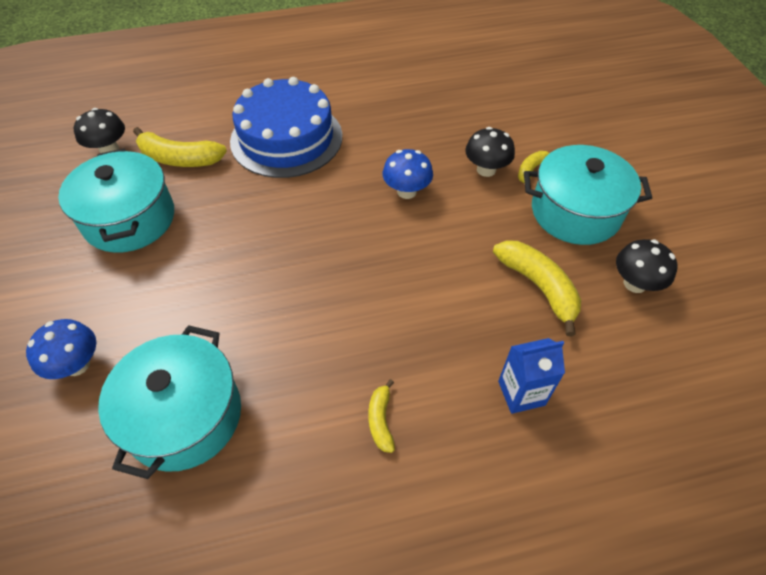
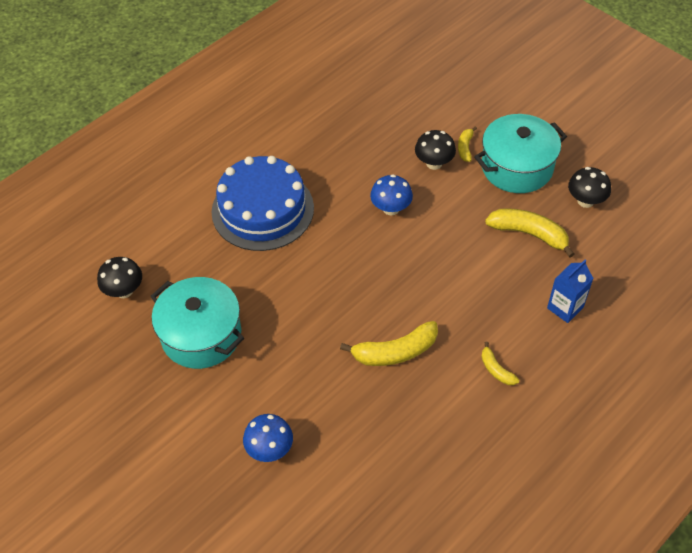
camera: 30 degrees left, 0 degrees up
(179, 159) = (191, 269): yellow banana -> yellow banana (395, 352)
(184, 416) = (374, 436): turquoise pot -> none

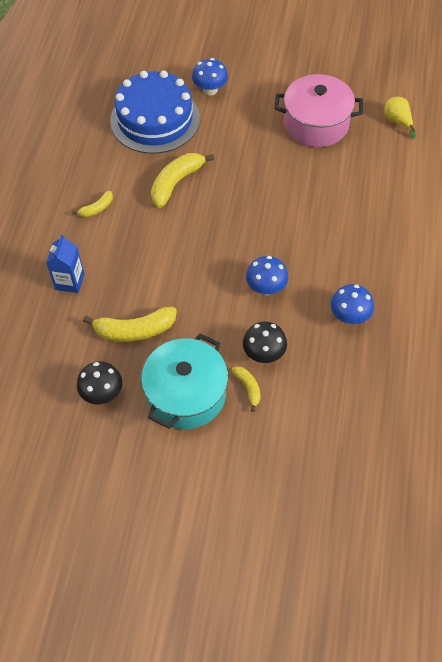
camera: 145 degrees right, 5 degrees up
(124, 291) = (397, 121): black mushroom -> yellow pear
(201, 335) = (316, 124): turquoise pot -> pink pot
(262, 209) = (365, 229): blue cake -> blue cake (155, 119)
(344, 154) = (349, 316): none -> blue mushroom
(496, 369) = (96, 209): yellow banana -> yellow banana turned 120 degrees clockwise

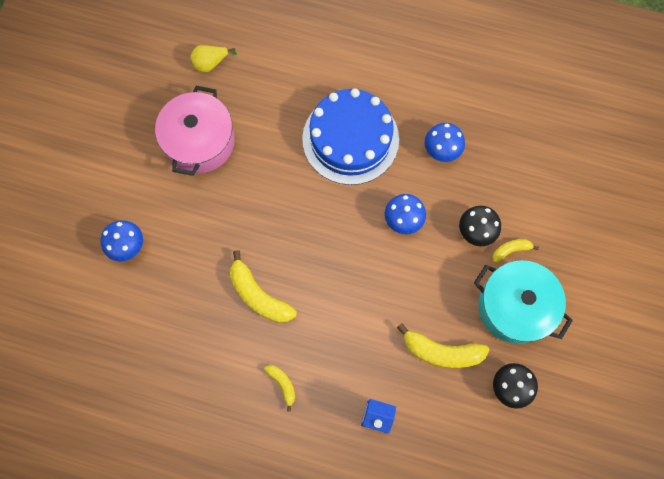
camera: 85 degrees left, 15 degrees up
(134, 330) = (441, 351): yellow banana -> yellow banana turned 105 degrees clockwise
(155, 119) = (161, 311): blue cake -> blue cake (350, 139)

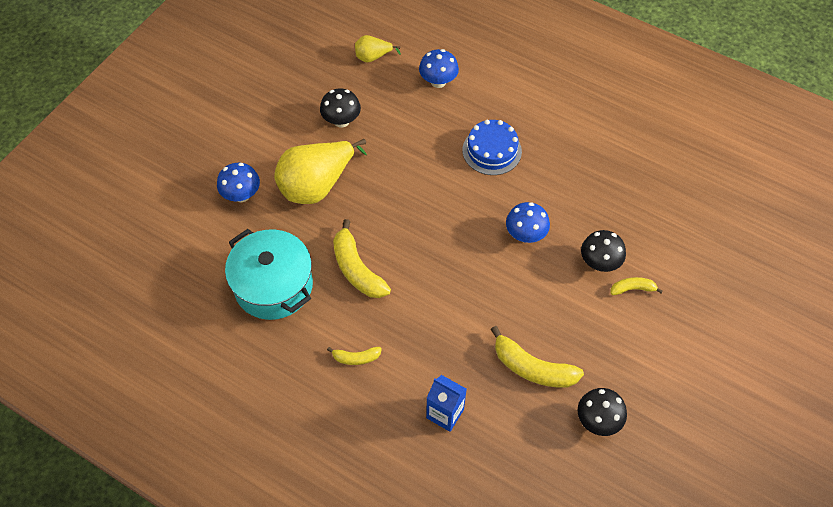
camera: 15 degrees right, 15 degrees down
(196, 217) = (317, 185): none -> yellow pear
(200, 142) = (341, 121): pink pot -> black mushroom
(282, 384) = (356, 358): yellow banana -> yellow banana turned 105 degrees clockwise
(350, 139) = (492, 150): blue cake -> blue cake, size x0.59
(441, 150) = (582, 181): blue mushroom -> blue mushroom (438, 81)
(514, 307) = (623, 343): turquoise pot -> turquoise pot (273, 286)

